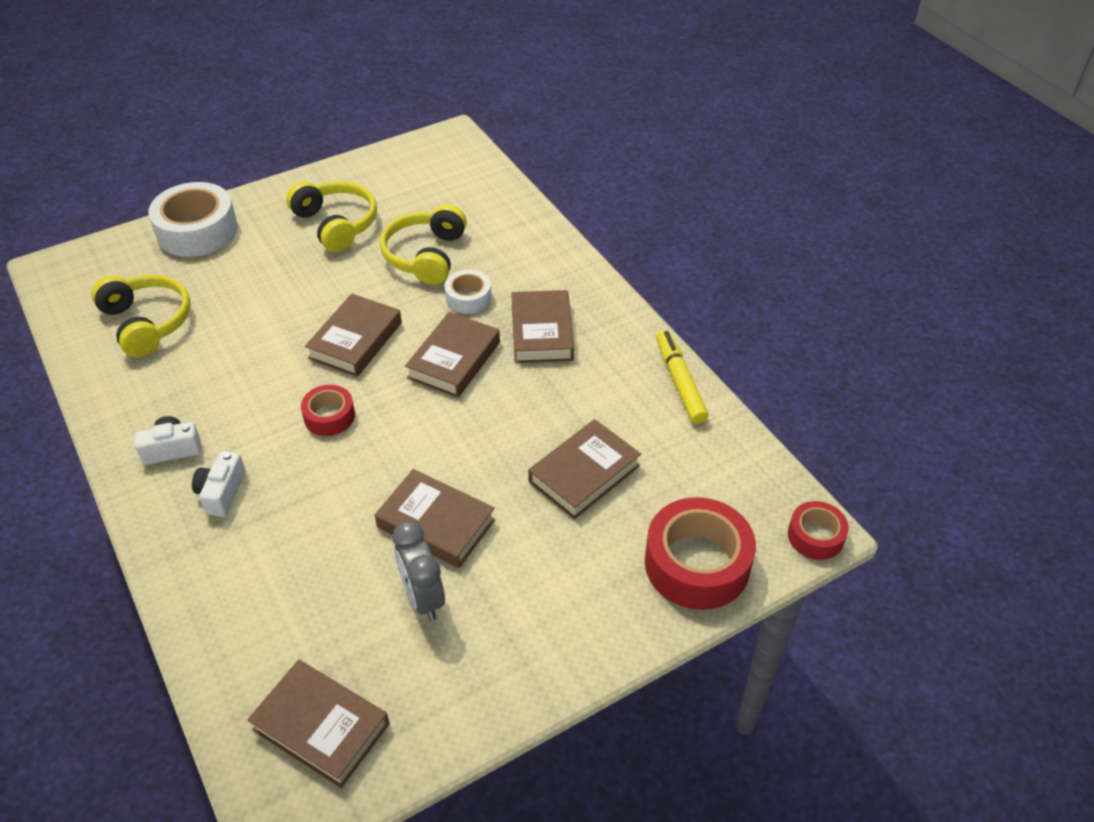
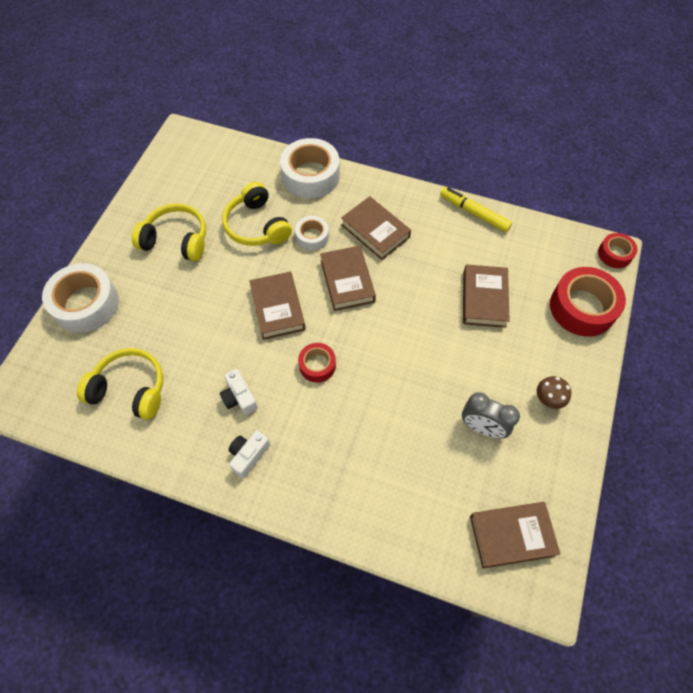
camera: 40 degrees left, 15 degrees up
(222, 492) = (310, 457): white camera -> white camera (239, 397)
(436, 523) = (444, 383): brown book -> none
(531, 627) = (547, 400): none -> brown mushroom
(536, 241) = (310, 176): none -> white tape

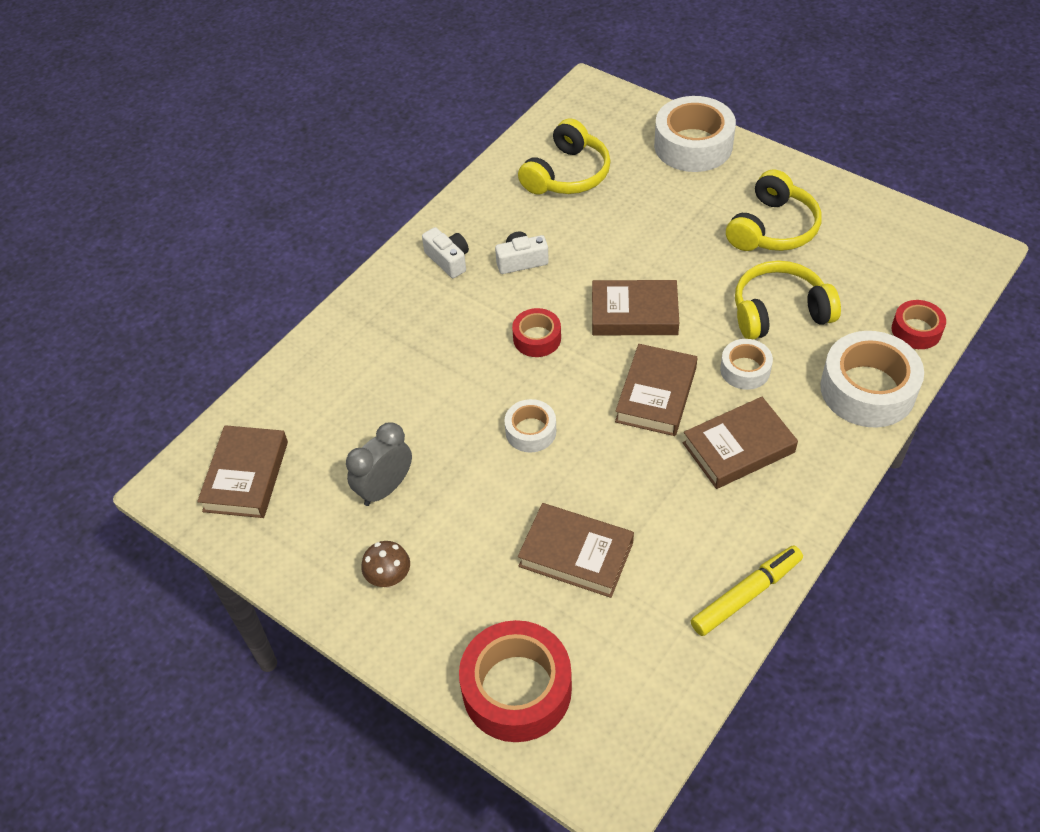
camera: 110 degrees right, 10 degrees down
(347, 281) = (656, 395): brown book -> brown book turned 75 degrees counterclockwise
(401, 347) = (530, 431): none -> white tape
(614, 254) = (605, 792): red tape -> red tape (916, 330)

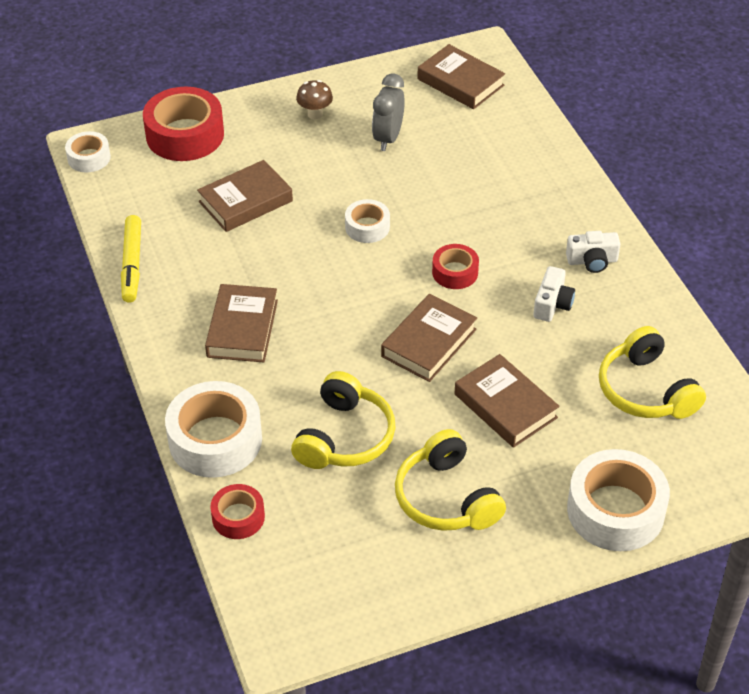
camera: 120 degrees right, 5 degrees down
(385, 488) = (388, 138): grey clock -> grey clock turned 150 degrees counterclockwise
(656, 395) = (334, 310): brown book -> brown book (505, 406)
(745, 370) = (307, 376): white tape -> white tape (89, 158)

